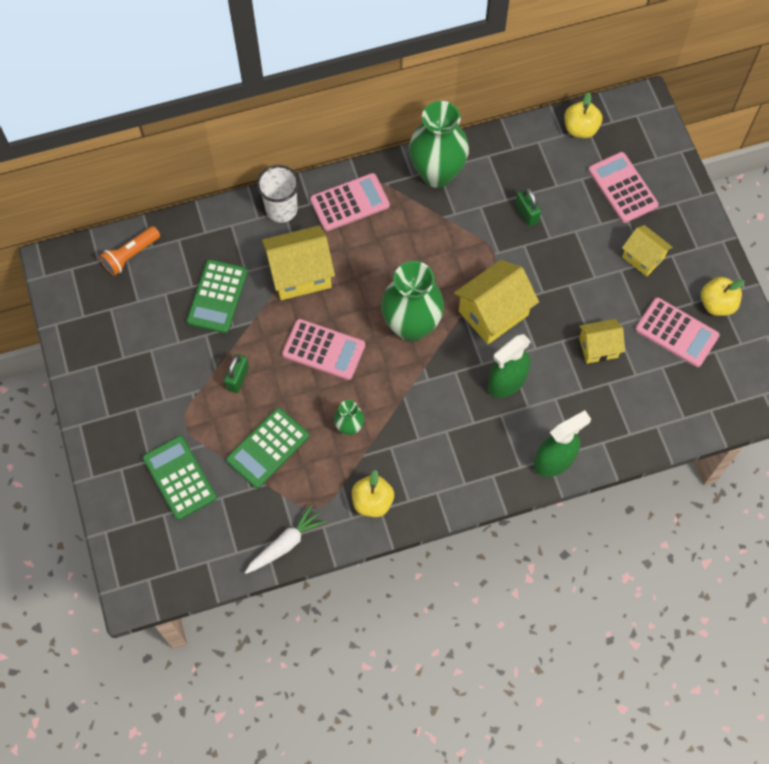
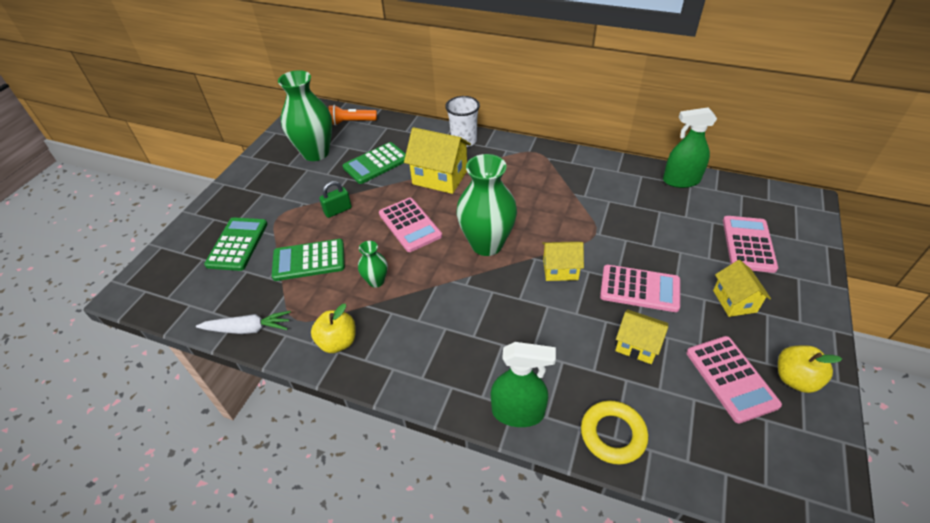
camera: 40 degrees right, 20 degrees down
(350, 203) = (512, 157): pink calculator -> pink calculator (639, 289)
(437, 173) = (591, 168): green vase -> green vase (316, 153)
(493, 313) = (560, 270): yellow house -> yellow house, size x0.61
(506, 382) = (529, 323): green spray bottle -> green spray bottle (681, 180)
(526, 213) = (644, 222): green padlock -> none
(580, 129) = (735, 192): yellow apple -> none
(627, 432) = (613, 434): none -> yellow ring

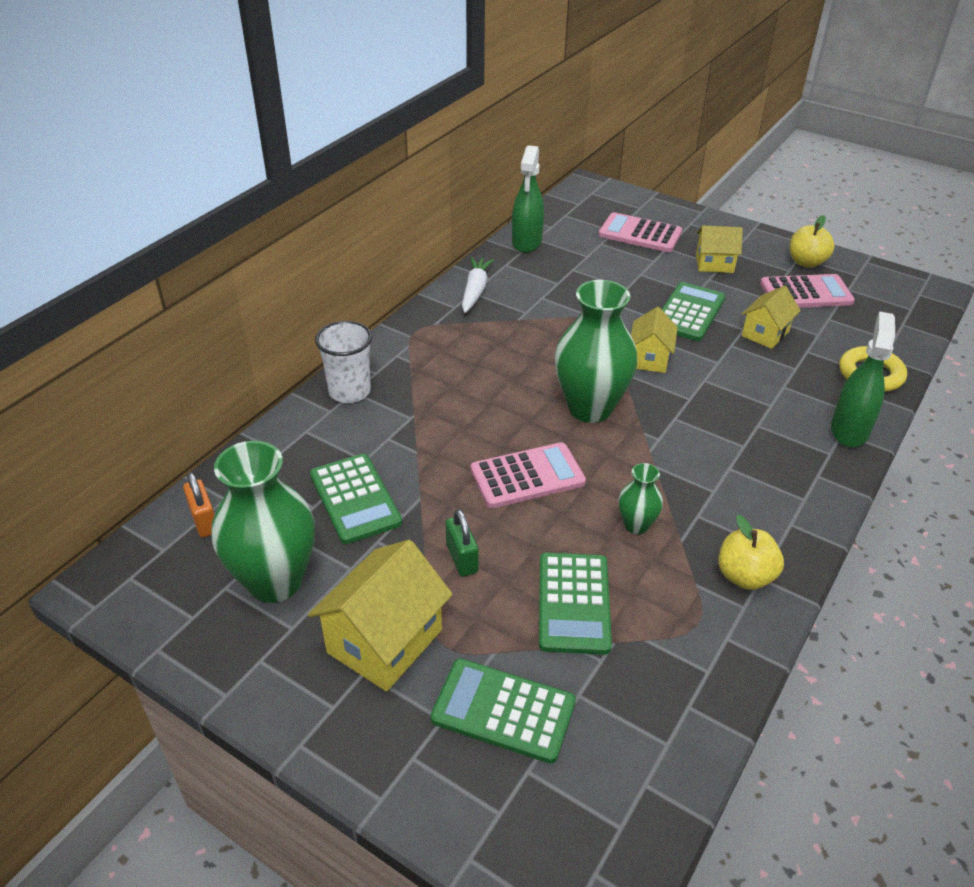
camera: 80 degrees left, 5 degrees down
(248, 329) = (710, 688): white carrot -> white carrot (475, 290)
(351, 122) = (204, 521): orange flashlight -> orange padlock
(440, 177) = (428, 430): yellow house -> yellow house (384, 641)
(639, 289) = (689, 312): pink calculator -> green calculator

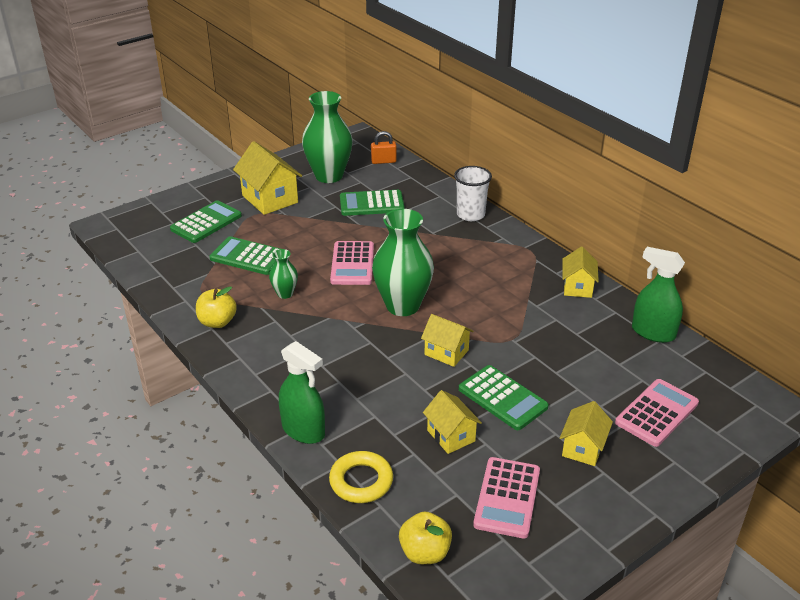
camera: 110 degrees right, 5 degrees down
(462, 558) = (304, 229): green padlock -> none
(475, 290) = (577, 287): white carrot -> yellow house
(806, 262) = (567, 527): yellow apple -> yellow apple (425, 552)

